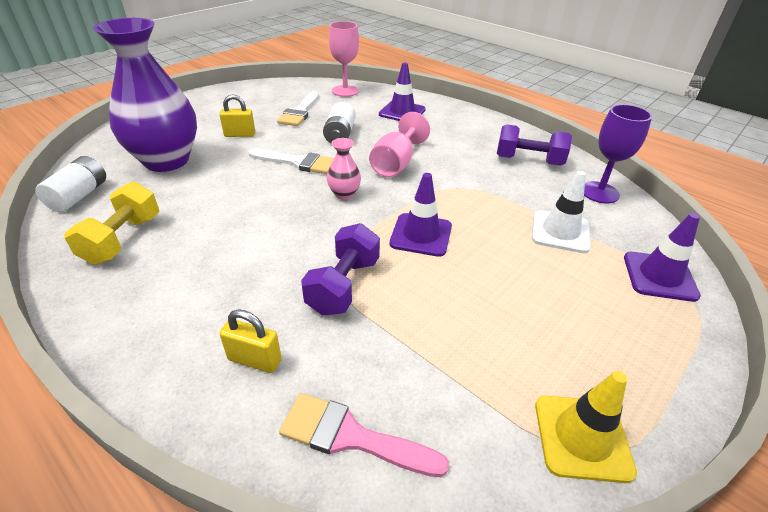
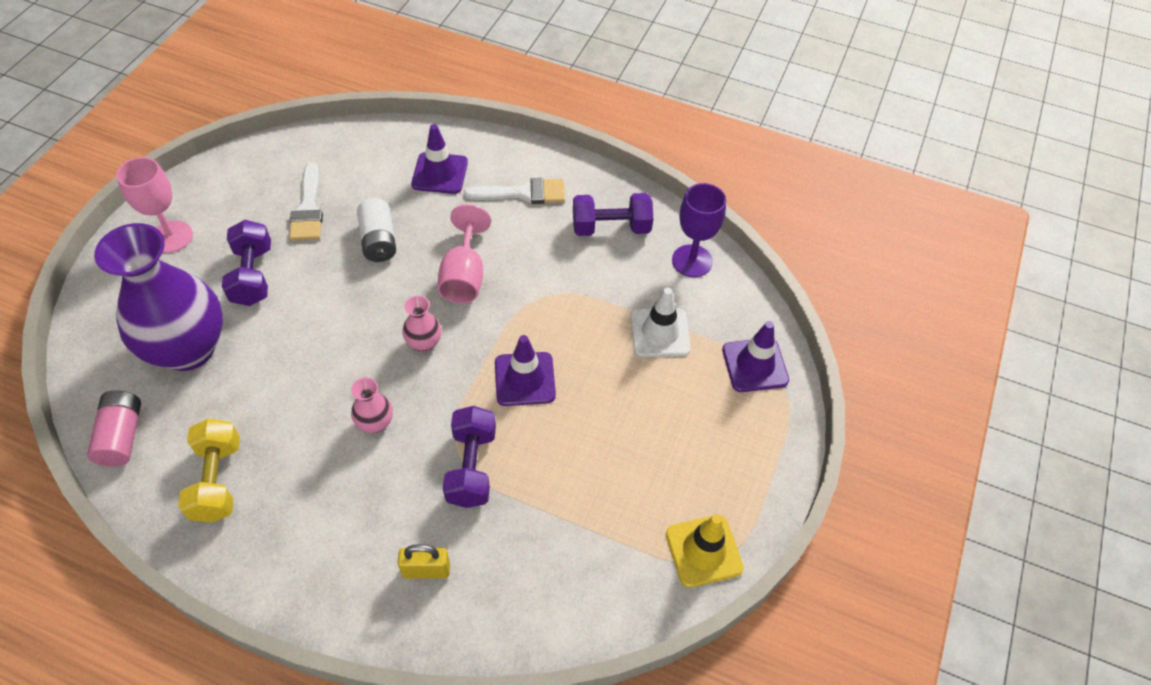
camera: 20 degrees left, 15 degrees up
(79, 196) = (122, 436): white battery -> pink battery
(240, 134) = (252, 275): yellow padlock -> purple dumbbell
(275, 234) = (375, 423): none -> pink vase
(298, 162) = (350, 306): white brush -> white brush (523, 193)
(345, 91) = (349, 146): pink goblet -> pink goblet (171, 237)
(351, 436) = (533, 609): pink brush -> none

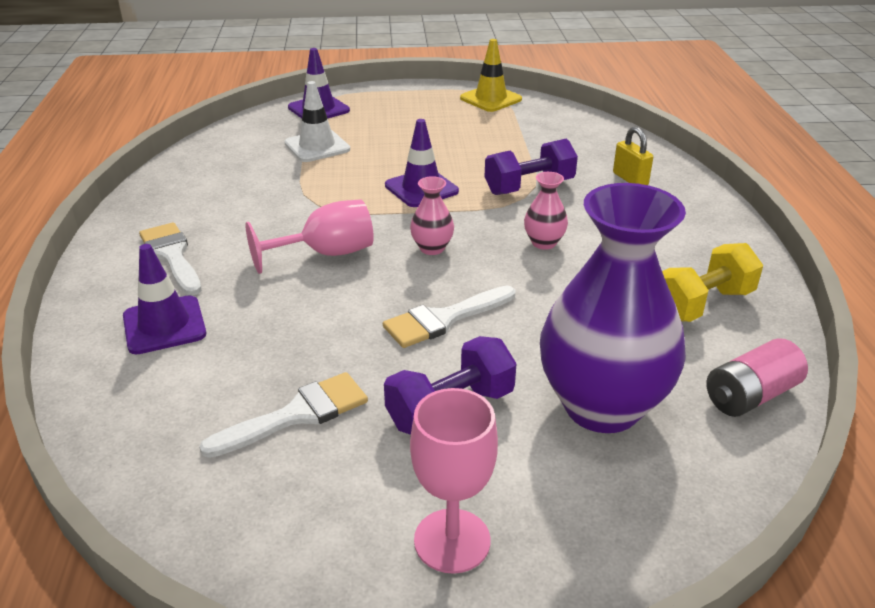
camera: 115 degrees left, 20 degrees down
(334, 310) = (443, 319): none -> white brush
(378, 241) = (315, 329): white battery -> none
(611, 227) = (199, 194): purple dumbbell -> none
(692, 261) = (220, 150): purple goblet -> none

